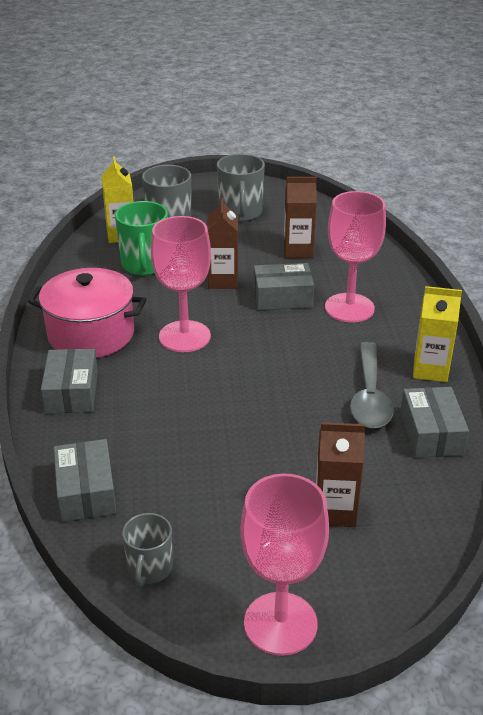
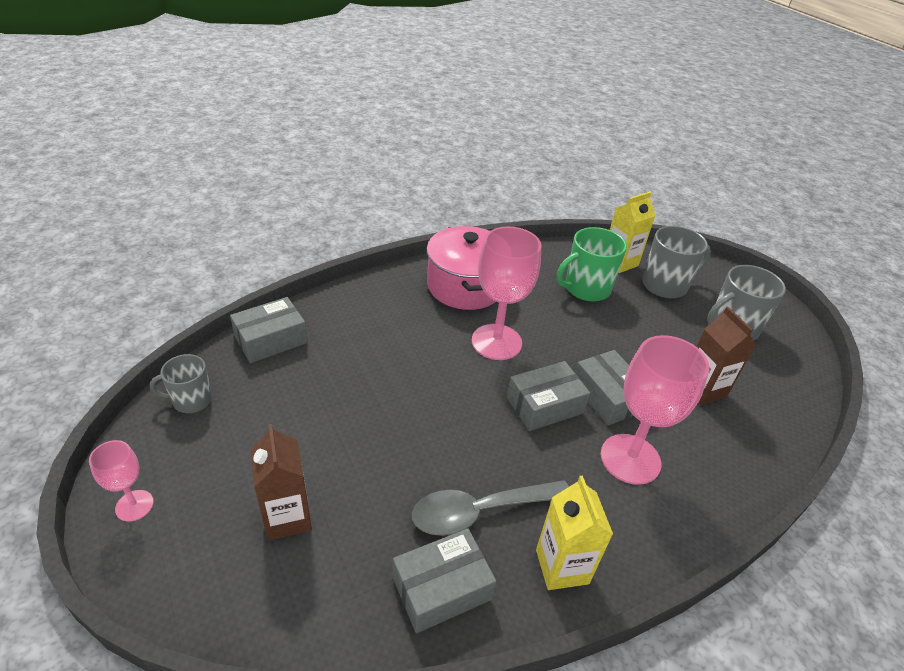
camera: 65 degrees right, 5 degrees up
(72, 392) = (385, 298): grey box -> grey box (544, 405)
(223, 280) = (602, 345): brown carton -> none
(280, 623) = (134, 505): pink goblet -> pink goblet, size x0.52

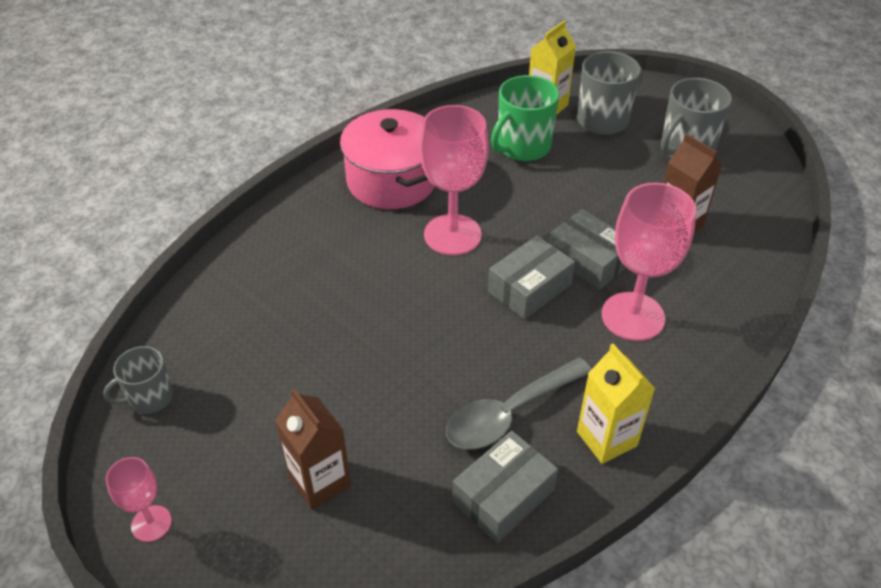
camera: 15 degrees left, 5 degrees up
(271, 339) = (203, 304): grey box -> none

